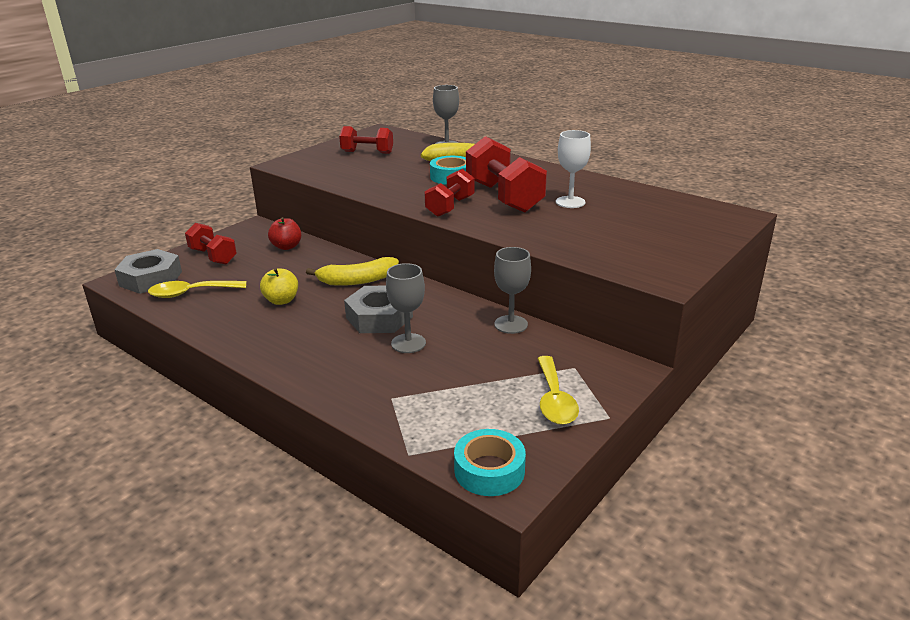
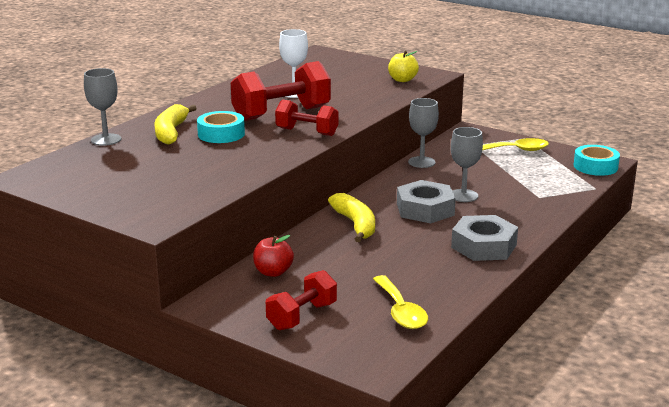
camera: 95 degrees left, 5 degrees down
(151, 278) = (369, 347): grey nut -> grey nut (483, 246)
(281, 300) = (405, 257): yellow apple -> yellow apple (402, 80)
(367, 152) = (121, 178): red dumbbell -> none

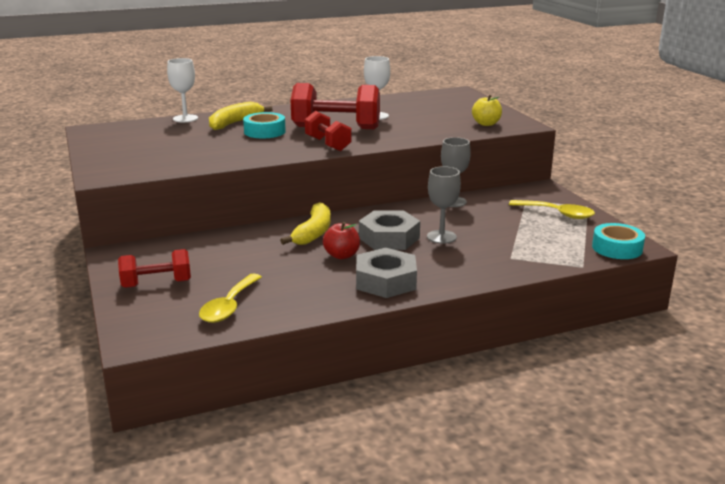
camera: 35 degrees right, 0 degrees up
(106, 140) = (185, 118): grey goblet -> white goblet
(273, 272) = (194, 247): red apple -> red apple (342, 255)

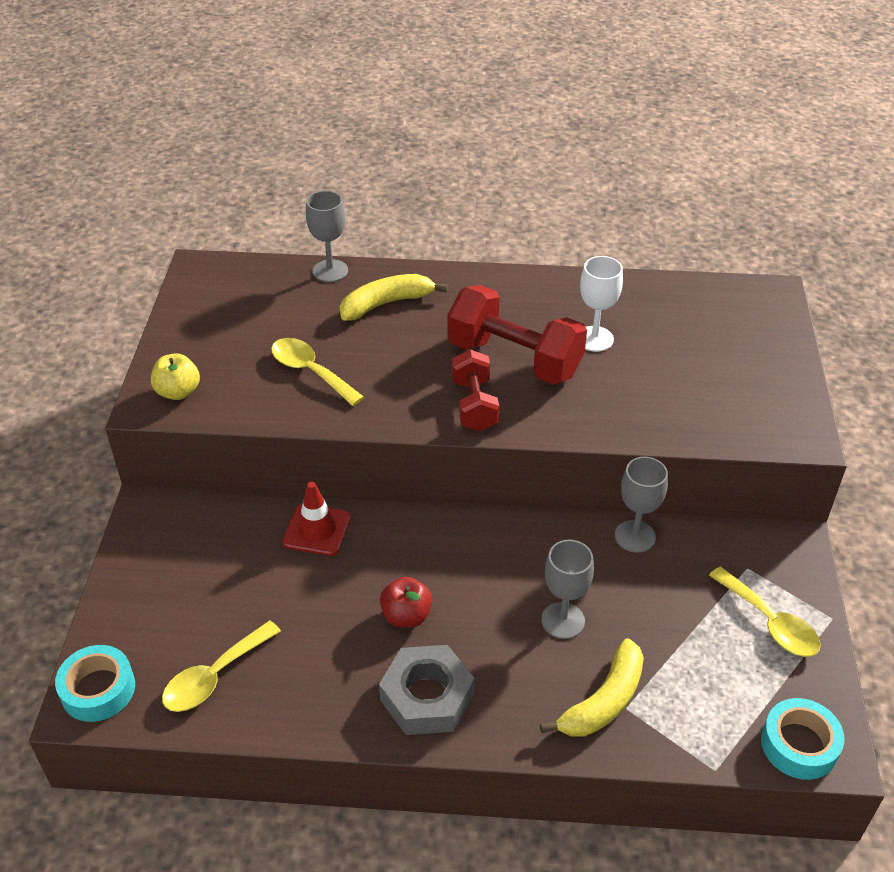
camera: 25 degrees right, 20 degrees up
(156, 284) = (160, 596): red dumbbell -> none
(185, 118) = (330, 271): white goblet -> grey goblet
(207, 150) = (310, 371): none -> yellow spoon
(249, 237) = (317, 530): none -> red traffic cone
(264, 132) = (411, 341): turquoise tape -> turquoise tape (98, 689)
(313, 233) = (401, 548): yellow banana -> yellow banana (603, 701)
(389, 238) = (491, 597): grey nut -> none
(486, 124) = (745, 414): yellow apple -> yellow apple (178, 392)

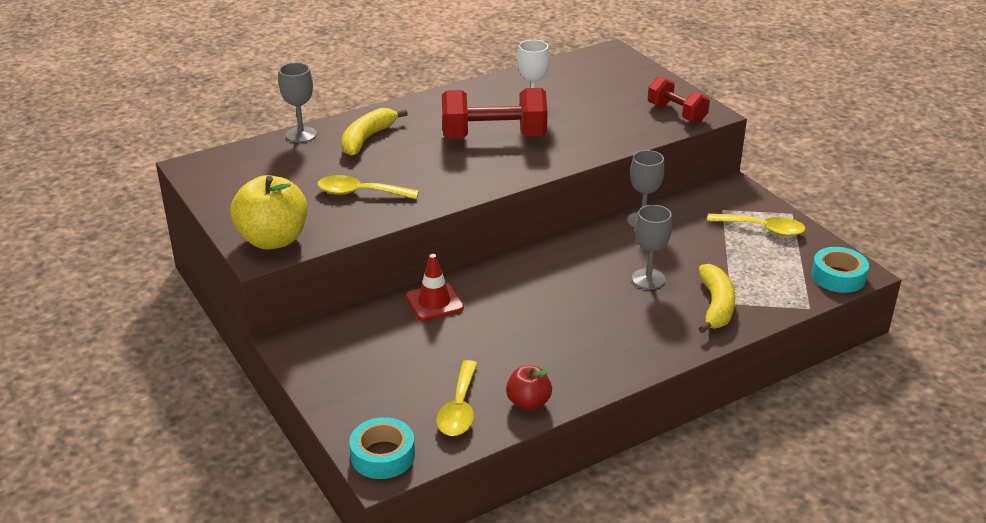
camera: 35 degrees left, 10 degrees down
(178, 392) = (273, 240): yellow apple -> yellow apple, size x1.78
(406, 616) = (550, 319): red apple -> red apple (528, 402)
(427, 697) = (611, 352): grey nut -> none
(474, 405) = (497, 169): red dumbbell -> red dumbbell (676, 113)

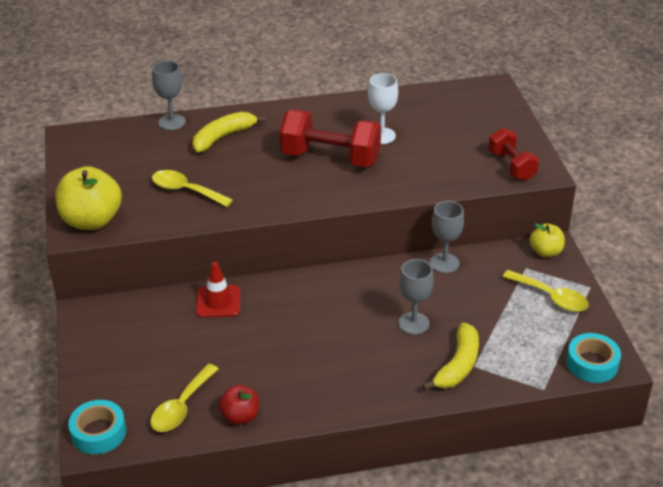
camera: 20 degrees right, 5 degrees up
(731, 192) = (545, 252): none -> yellow apple

